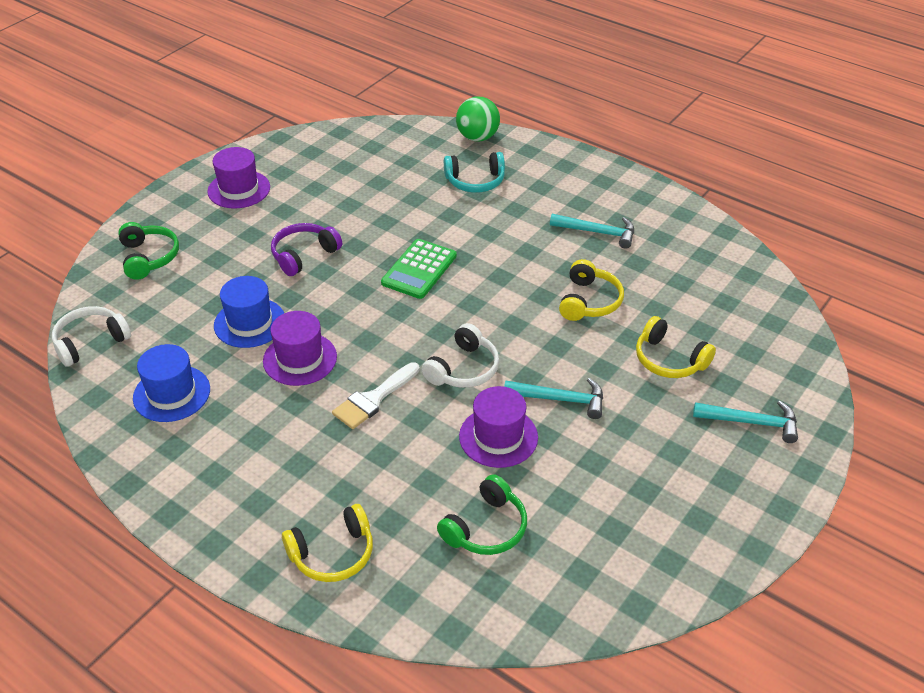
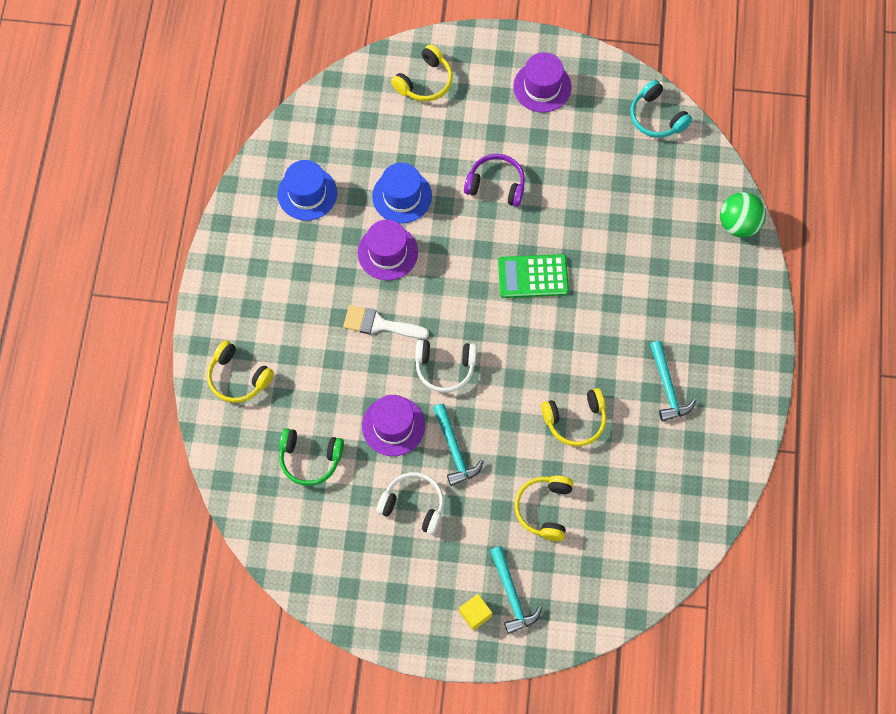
camera: 60 degrees right, 25 degrees up
(90, 342) = (321, 108): white headphones -> white headphones (413, 505)
(149, 257) = (425, 82): green headphones -> yellow headphones
(475, 181) = (673, 256): turquoise headphones -> turquoise headphones (656, 117)
(759, 461) = (475, 614): none -> yellow cube

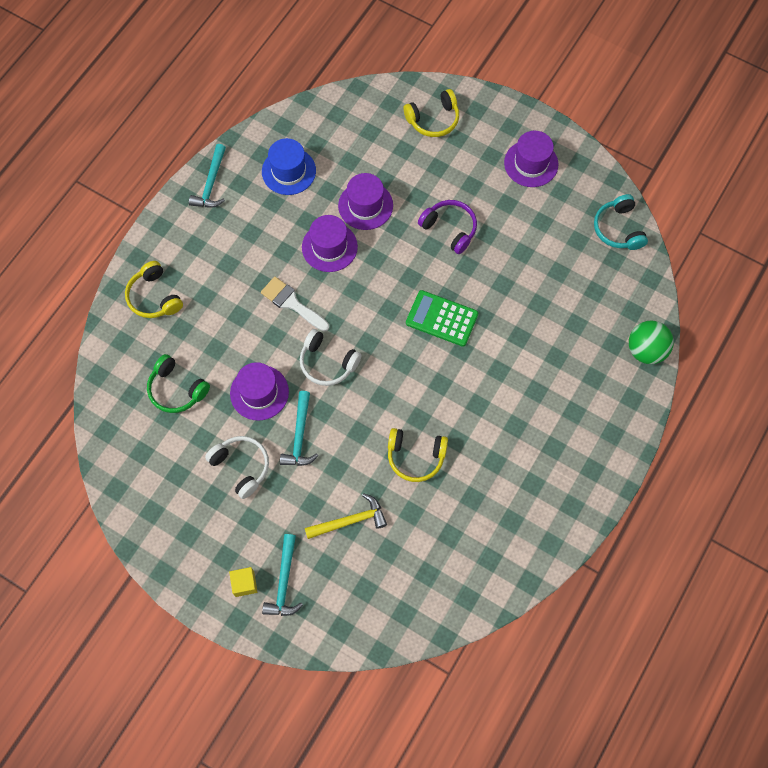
camera: 25 degrees right, 0 degrees up
(402, 196) = (365, 205): blue hat -> purple hat
(544, 509) = (350, 521): yellow headphones -> yellow hammer
(667, 387) = (511, 464): turquoise hammer -> turquoise hammer (211, 183)

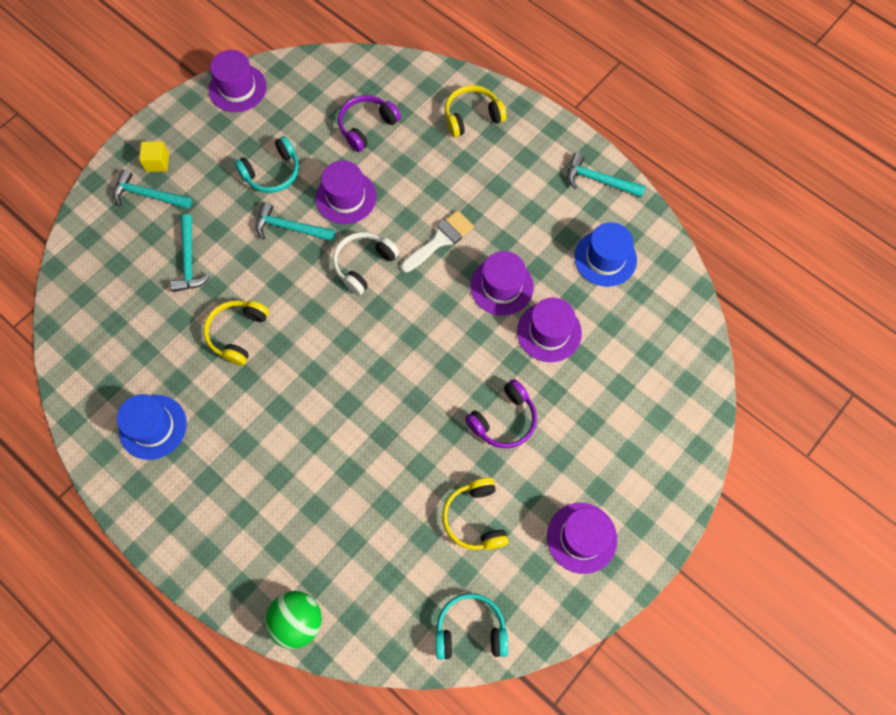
camera: 100 degrees right, 0 degrees up
(144, 526) = (237, 88): none -> purple hat
(176, 389) = (366, 126): green headphones -> purple headphones
(241, 466) = (272, 173): white headphones -> turquoise headphones
(350, 521) = (189, 260): yellow hammer -> turquoise hammer
(433, 120) = (659, 429): yellow headphones -> yellow headphones (475, 518)
(442, 318) = (390, 389): green calculator -> none
(518, 507) = (153, 427): none -> blue hat

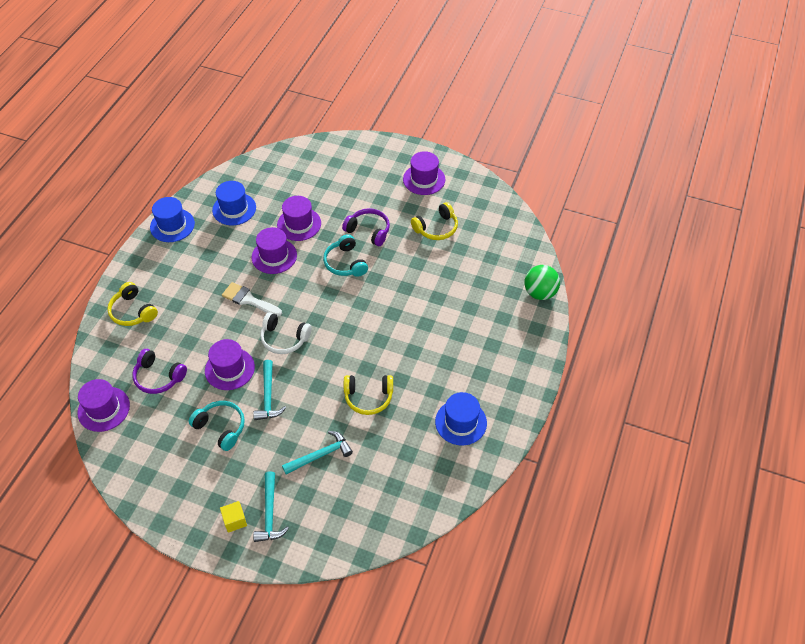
camera: 110 degrees left, 15 degrees down
(237, 88) = (140, 488): purple hat -> purple hat (103, 409)
(470, 629) = (500, 213): turquoise headphones -> turquoise headphones (345, 263)
(599, 180) = (172, 225): turquoise hammer -> blue hat

